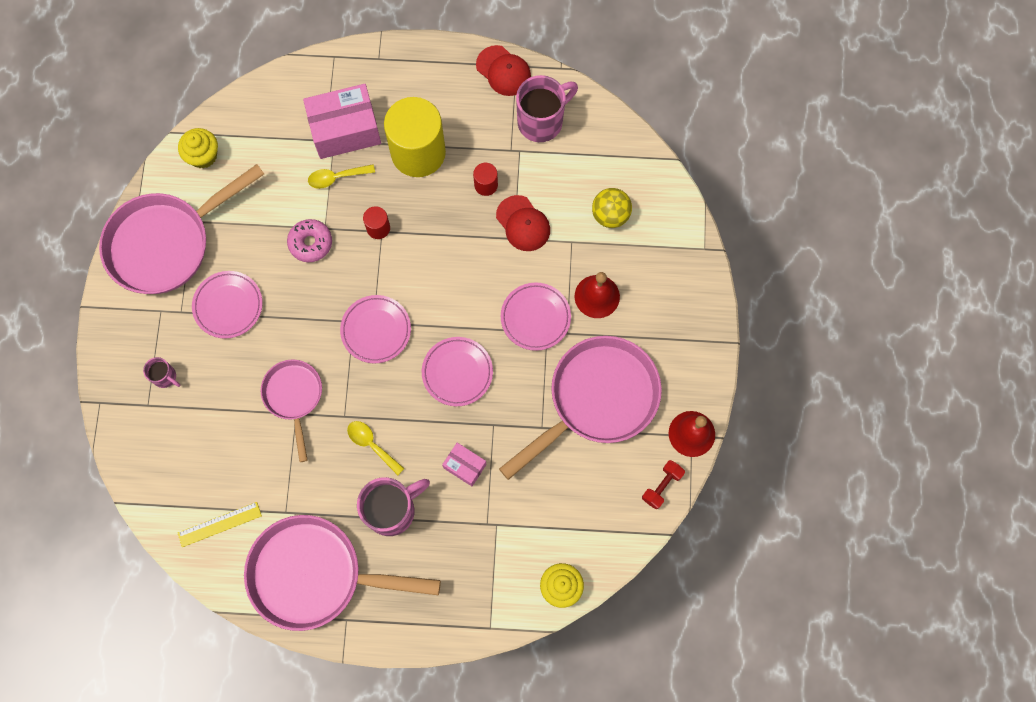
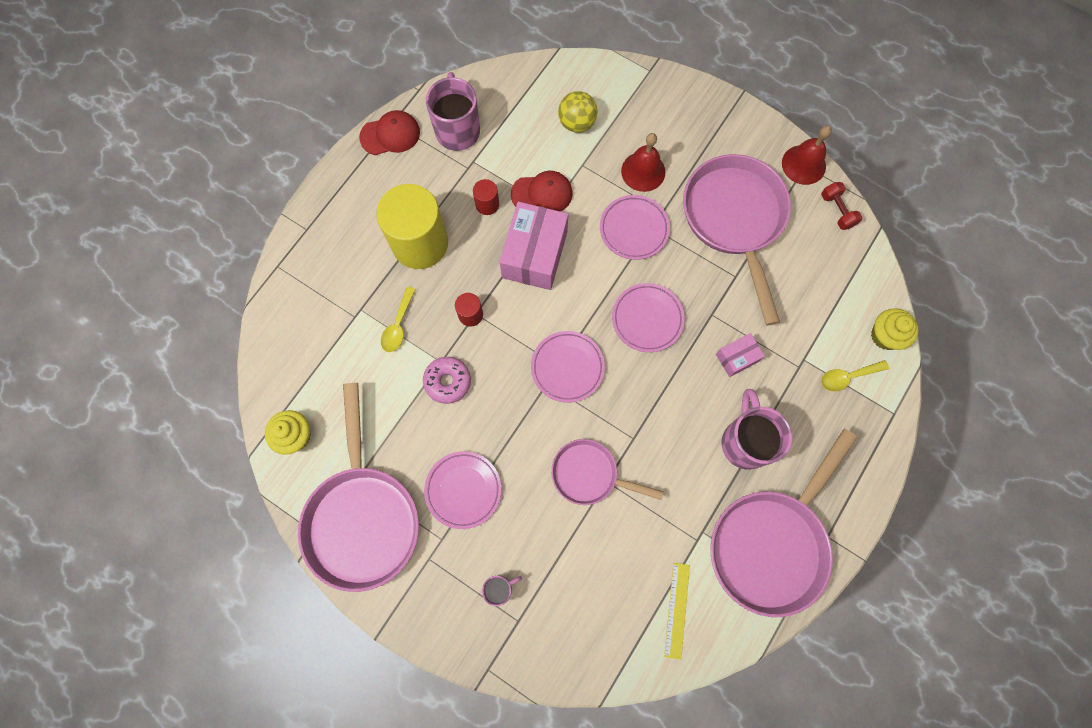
camera: 60 degrees left, 0 degrees up
(345, 130) = (356, 294): pink box -> pink box (534, 254)
(372, 445) = (674, 428): yellow spoon -> yellow spoon (847, 377)

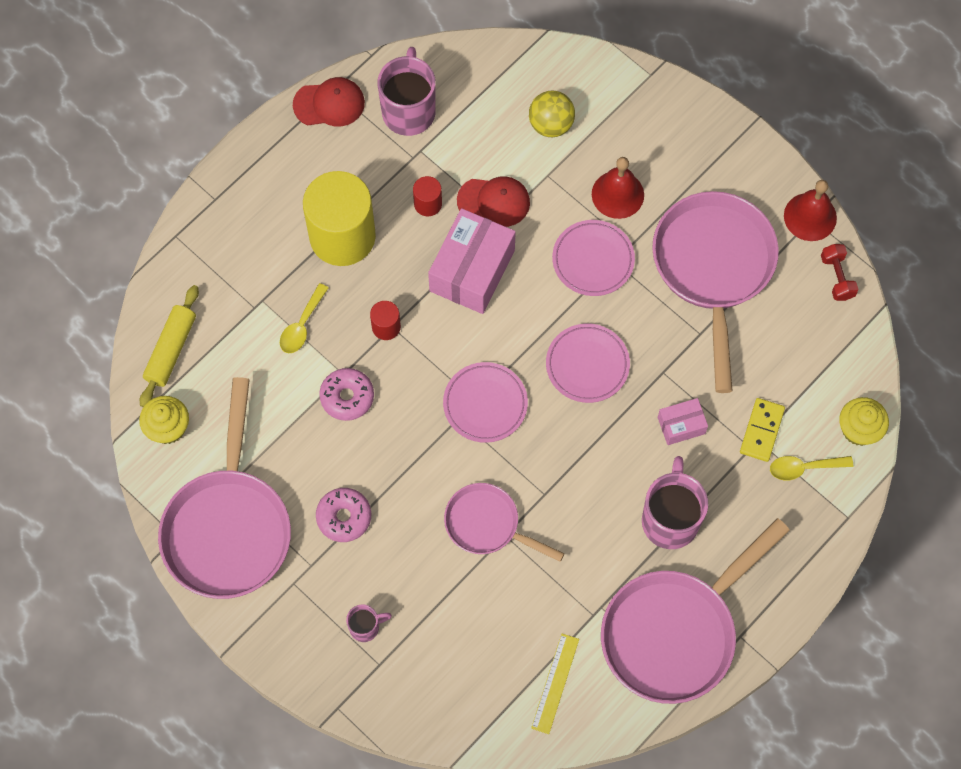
camera: 10 degrees right, 5 degrees down
(287, 366) = (171, 350): none -> yellow rolling pin
(463, 490) = (344, 517): pink plate -> pink donut
(805, 351) = (761, 430): none -> yellow domino

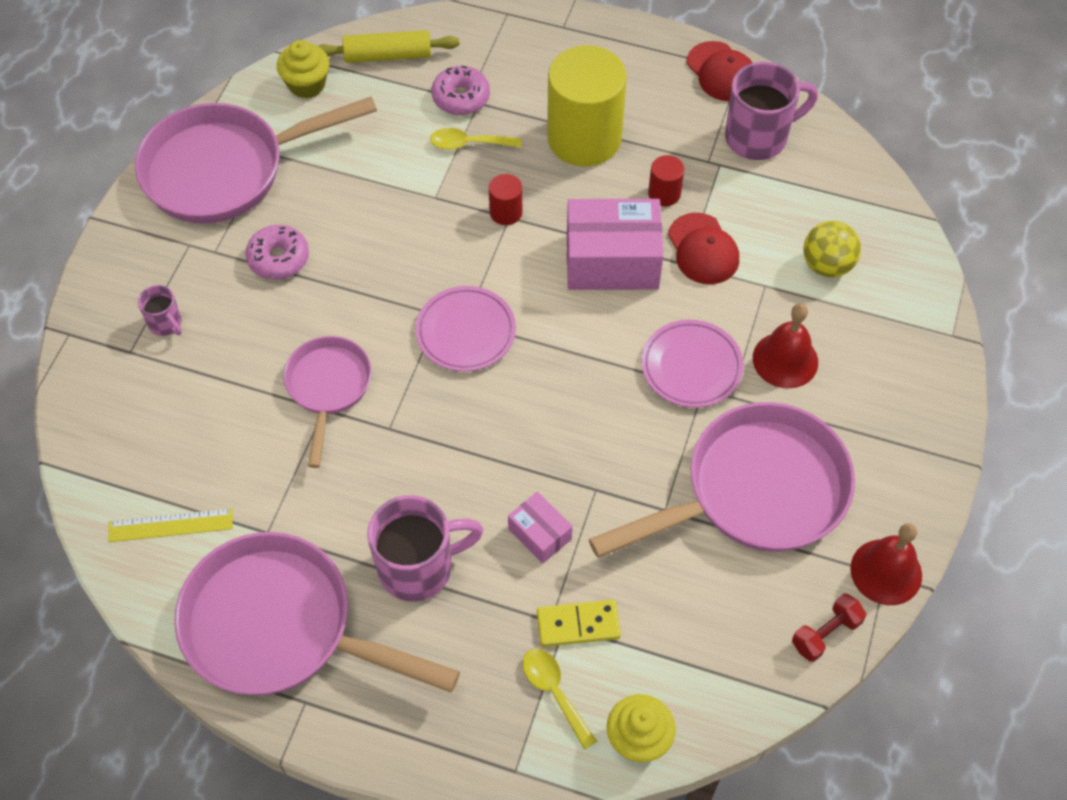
camera: 65 degrees right, 10 degrees down
(347, 397) = (411, 210): pink donut -> pink donut (461, 97)
(587, 365) = (563, 410): pink plate -> none

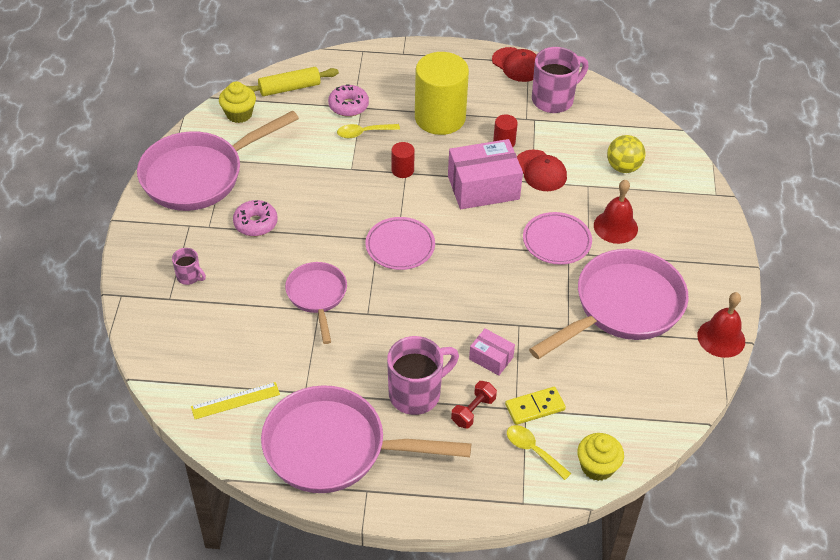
camera: 15 degrees left, 10 degrees down
(825, 633) = (695, 381): red dumbbell -> red dumbbell (473, 411)

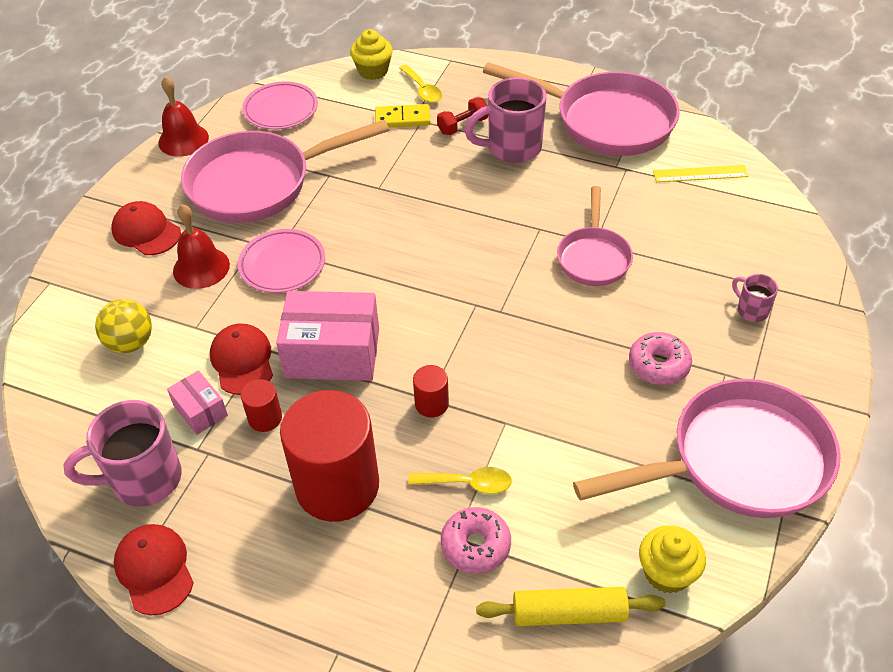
camera: 160 degrees left, 0 degrees up
(400, 246) = (475, 296): pink plate -> pink plate (281, 109)
(440, 118) = (337, 485): yellow cylinder -> red cylinder
(491, 358) = (423, 163): pink box -> pink box (200, 411)
(680, 246) = (146, 231): none -> red cap

